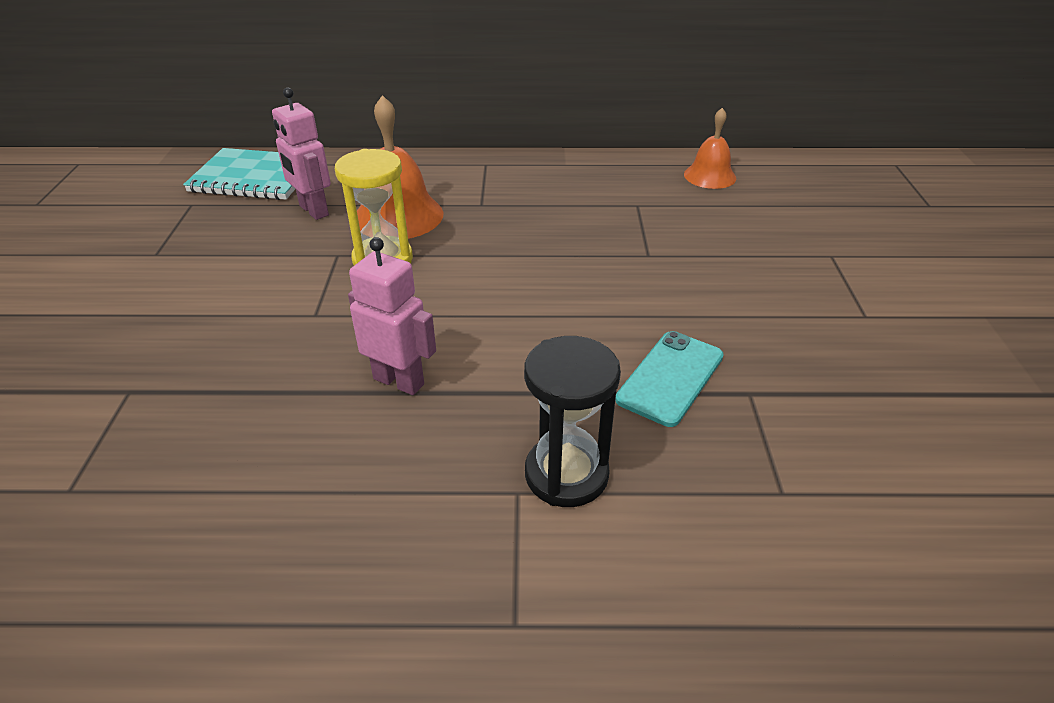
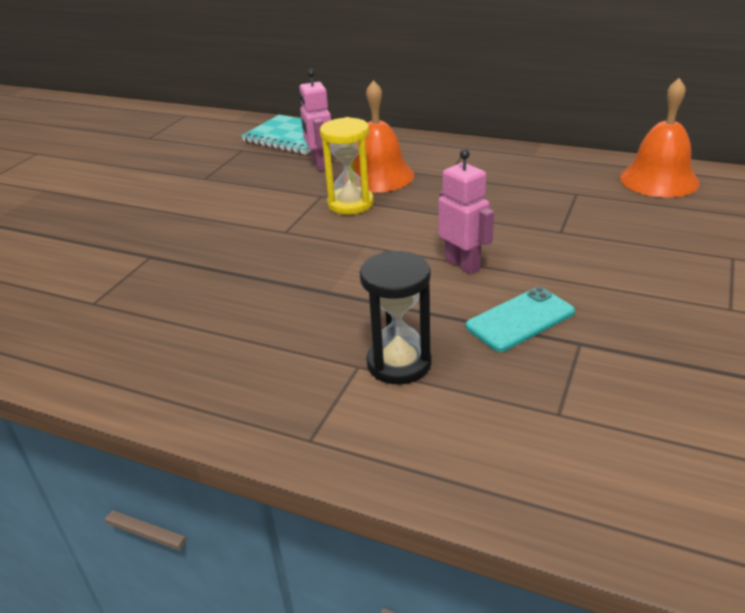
camera: 25 degrees right, 5 degrees down
(399, 381) = (317, 283): pink robot -> pink robot (462, 264)
(710, 176) = (659, 179): orange bell -> orange bell, size x1.60

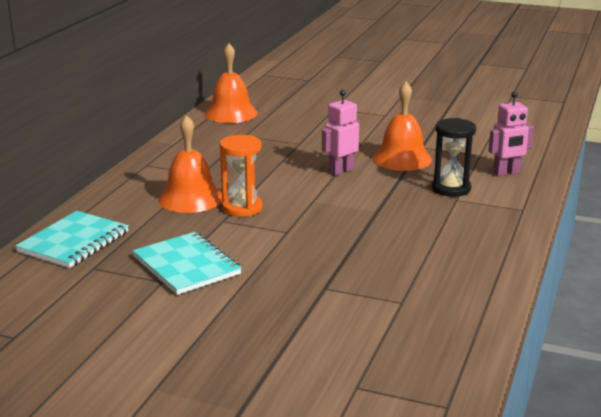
camera: 95 degrees left, 10 degrees down
(228, 186) = (186, 266): none -> turquoise notebook
(320, 164) = (154, 224): pink robot -> pink robot (506, 173)
(350, 204) = (242, 208): yellow hourglass -> orange hourglass
(520, 319) = (402, 158): turquoise phone -> orange bell

